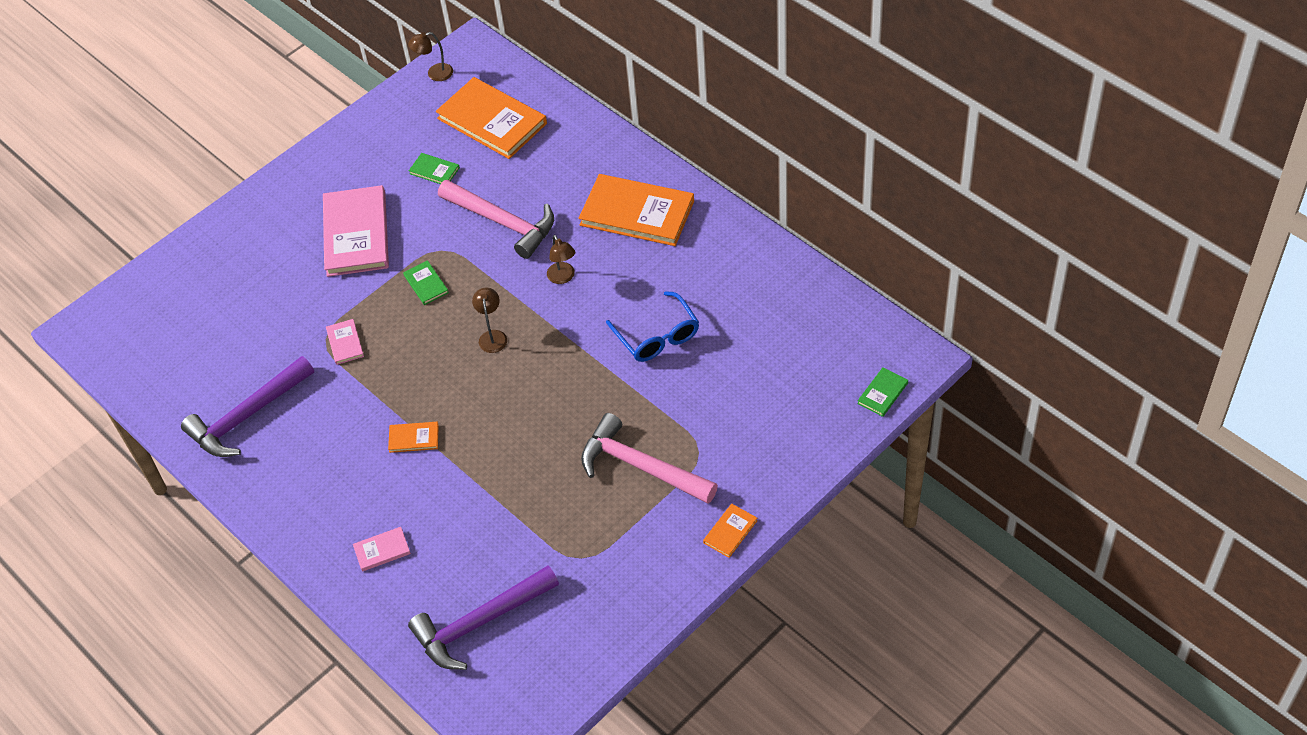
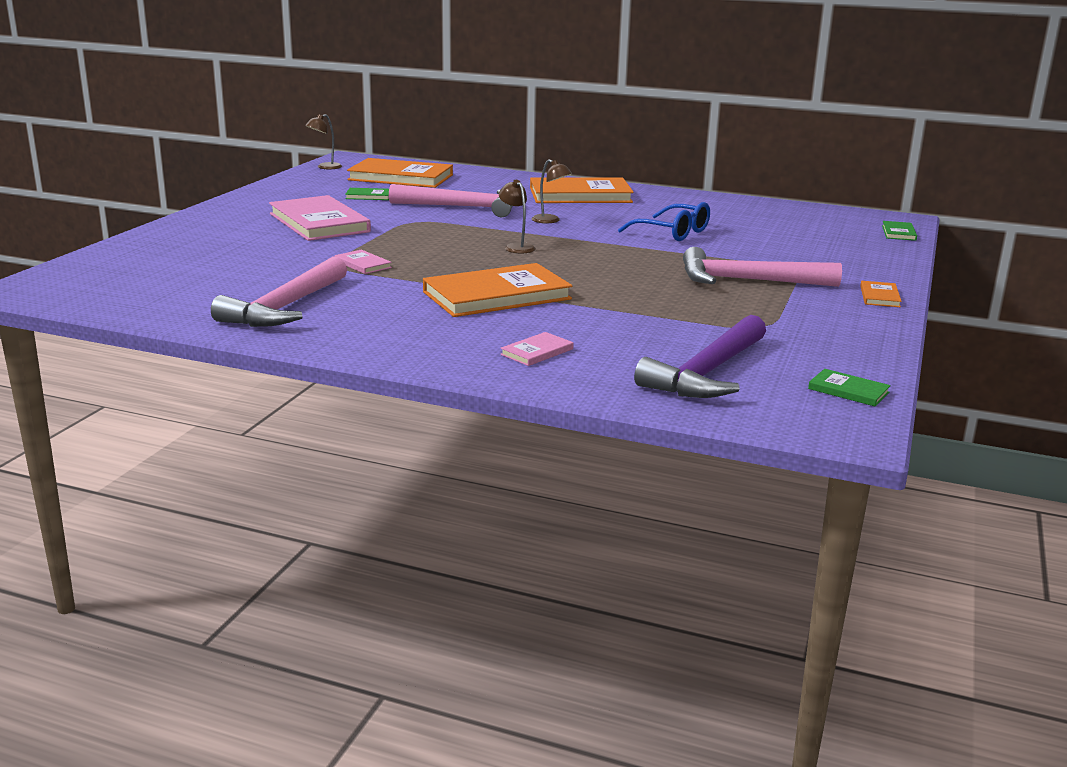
camera: 30 degrees left, 30 degrees down
(247, 416) = (285, 307): purple hammer -> pink hammer
(414, 438) = (496, 295): orange book -> orange book, size x2.26
(426, 284) = (418, 234): green book -> green book (848, 390)

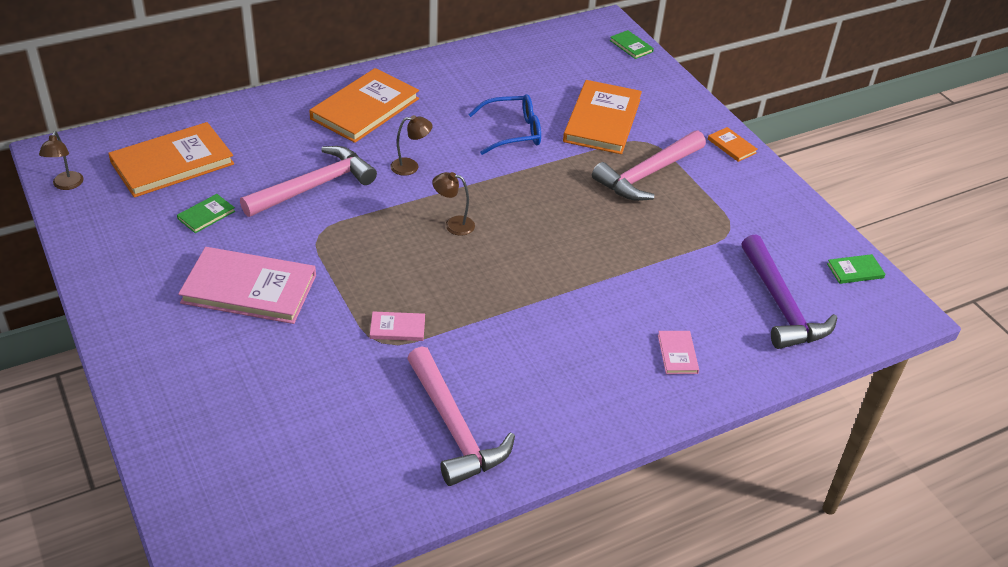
camera: 50 degrees left, 20 degrees up
(496, 295) = (550, 303): orange book -> orange book (602, 120)

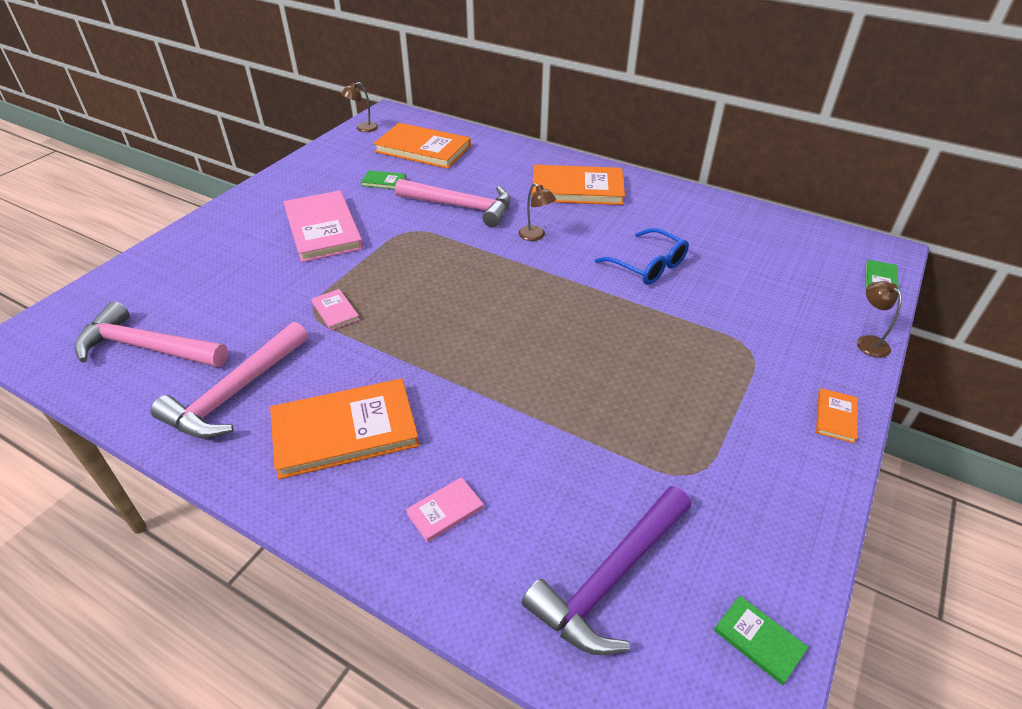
camera: 60 degrees right, 0 degrees up
(453, 224) = (489, 286): brown lamp -> brown lamp (868, 342)
(602, 120) = (739, 308): orange book -> orange book (345, 430)
(647, 174) = (700, 371): pink hammer -> pink hammer (146, 347)

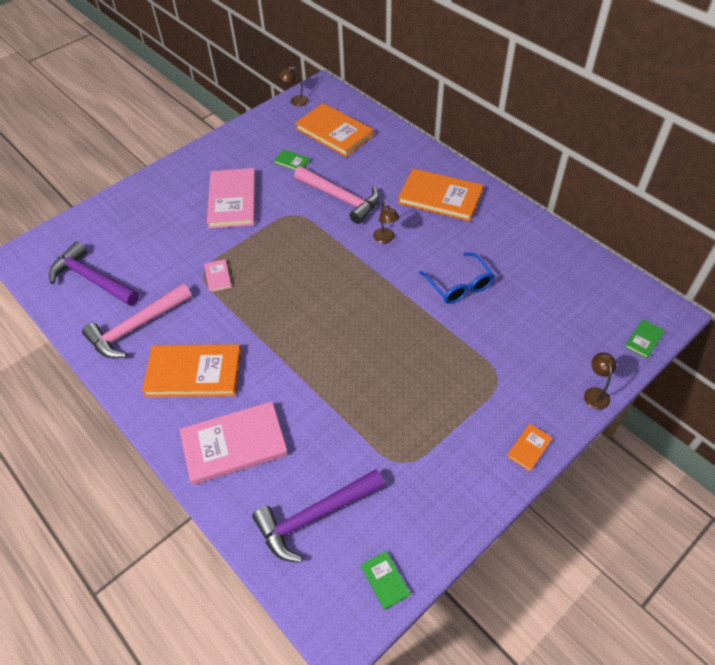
camera: 20 degrees right, 10 degrees up
(146, 347) = (92, 279): pink hammer -> purple hammer
(445, 511) = (234, 445): pink book -> pink book, size x2.26

